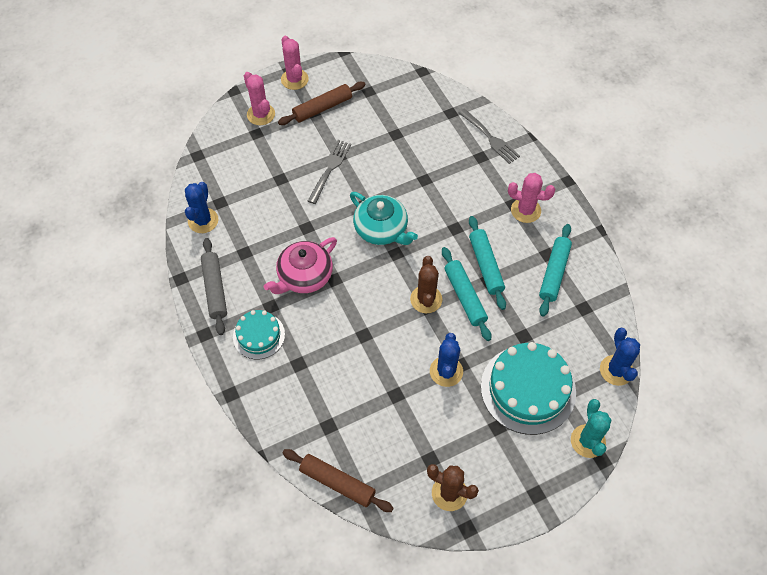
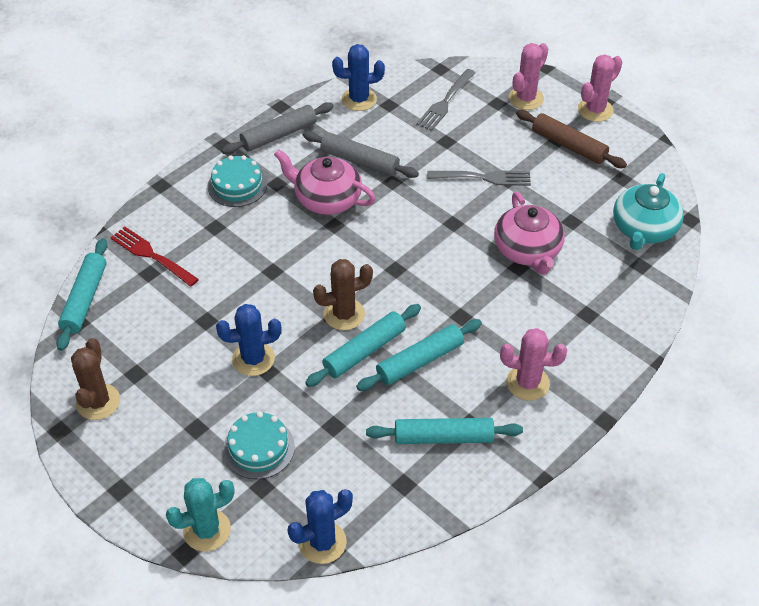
camera: 70 degrees right, 10 degrees down
(274, 242) = (359, 161): none -> grey rolling pin
(310, 419) = (152, 255): none -> red fork
(337, 483) = (85, 299): brown rolling pin -> turquoise rolling pin
(381, 229) = (423, 247): turquoise teapot -> turquoise teapot (644, 229)
(411, 168) = (527, 250): none -> pink teapot
(489, 137) = (625, 315): grey fork -> grey fork (445, 101)
(525, 210) = (527, 383): pink cactus -> pink cactus turned 75 degrees counterclockwise
(528, 389) = (259, 448): turquoise cake -> turquoise cake, size x0.57

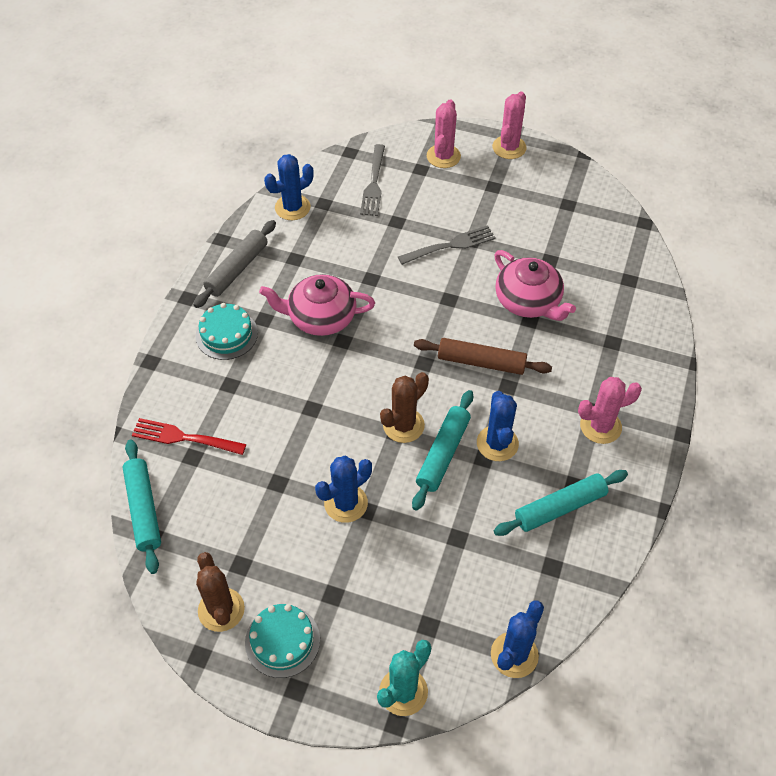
camera: 25 degrees left, 5 degrees up
(259, 448) = (403, 589): turquoise cake -> turquoise cake (282, 641)
(359, 161) = (329, 269): grey rolling pin -> none
(420, 361) = (497, 443): turquoise rolling pin -> blue cactus
(569, 145) = (506, 189): brown rolling pin -> brown rolling pin (481, 362)
(644, 229) = (613, 245): turquoise teapot -> none

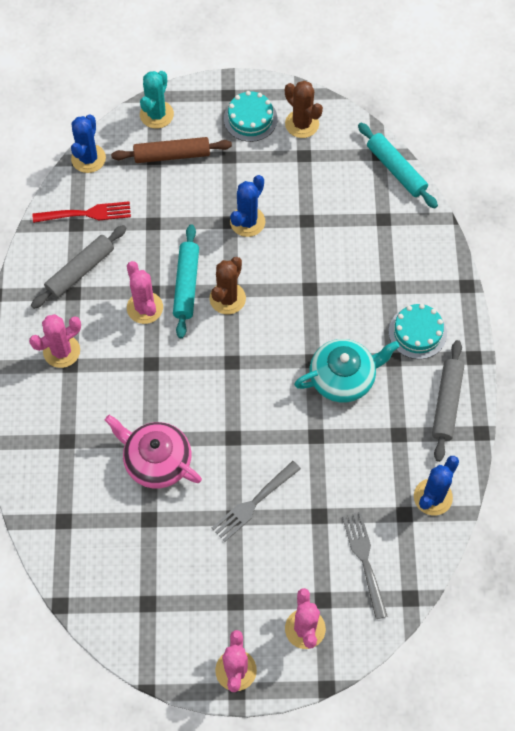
camera: 160 degrees right, 10 degrees up
(185, 437) = (398, 232): red fork -> red fork (86, 214)
(320, 317) = (343, 377): pink teapot -> turquoise teapot
(481, 362) = (181, 379): brown rolling pin -> brown rolling pin (172, 155)
(497, 443) = (145, 308): blue cactus -> pink cactus
(560, 507) = (80, 271): turquoise rolling pin -> grey rolling pin

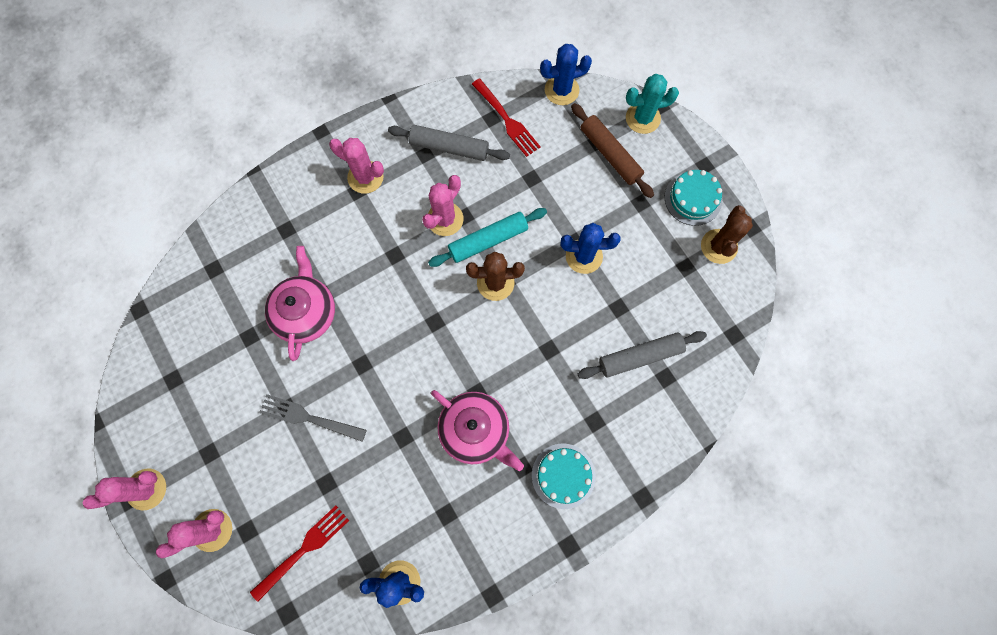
camera: 60 degrees right, 10 degrees up
(343, 377) = (475, 430): turquoise teapot -> pink teapot
(365, 561) = (303, 550): grey fork -> red fork
(396, 170) = (727, 360): turquoise rolling pin -> none
(446, 403) = (504, 544): grey rolling pin -> grey rolling pin (640, 356)

